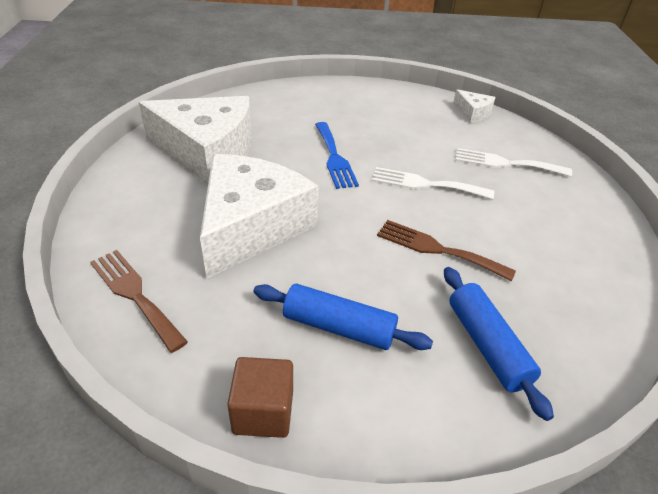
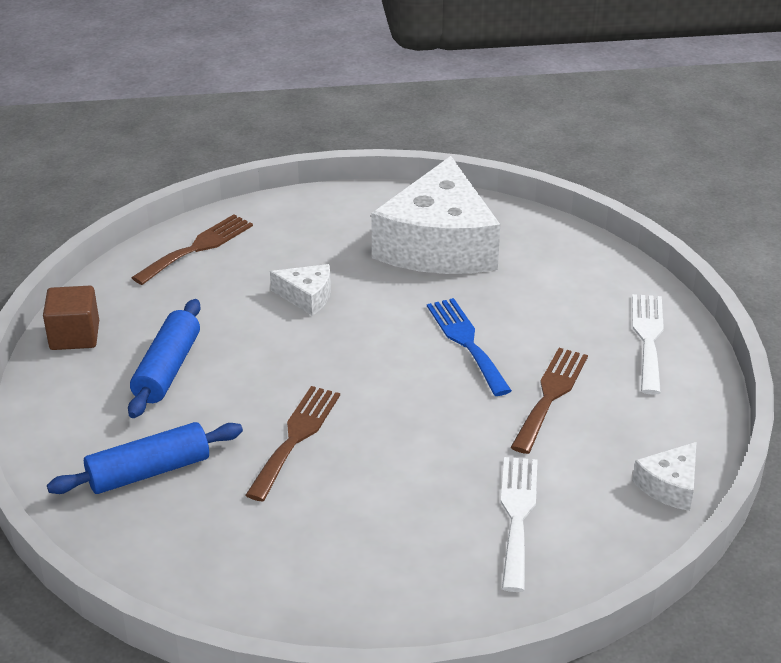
camera: 85 degrees right, 5 degrees down
(251, 226) = (307, 296): white cheese -> white cheese, size x0.43
(334, 157) = (467, 343): blue fork -> blue fork turned 90 degrees clockwise
(395, 135) = (550, 396): none -> brown fork
(426, 184) = (431, 429): white fork -> white fork (648, 339)

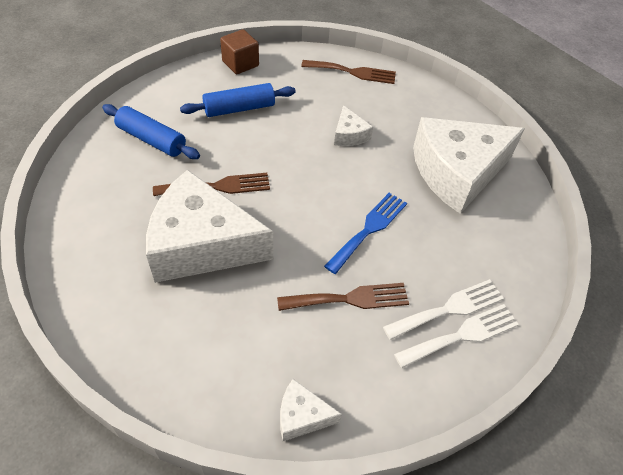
camera: 55 degrees right, 15 degrees up
(381, 484) = (202, 244): none -> white cheese
(517, 517) = (212, 330): white fork -> white fork (448, 309)

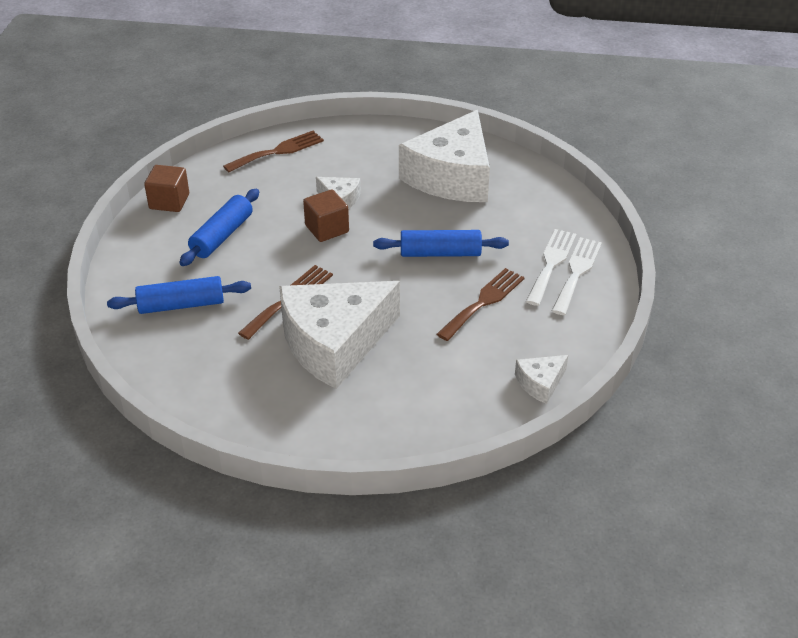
camera: 40 degrees left, 10 degrees down
(312, 151) = (327, 229): none -> brown cube
(368, 230) = (440, 253): blue fork -> blue rolling pin

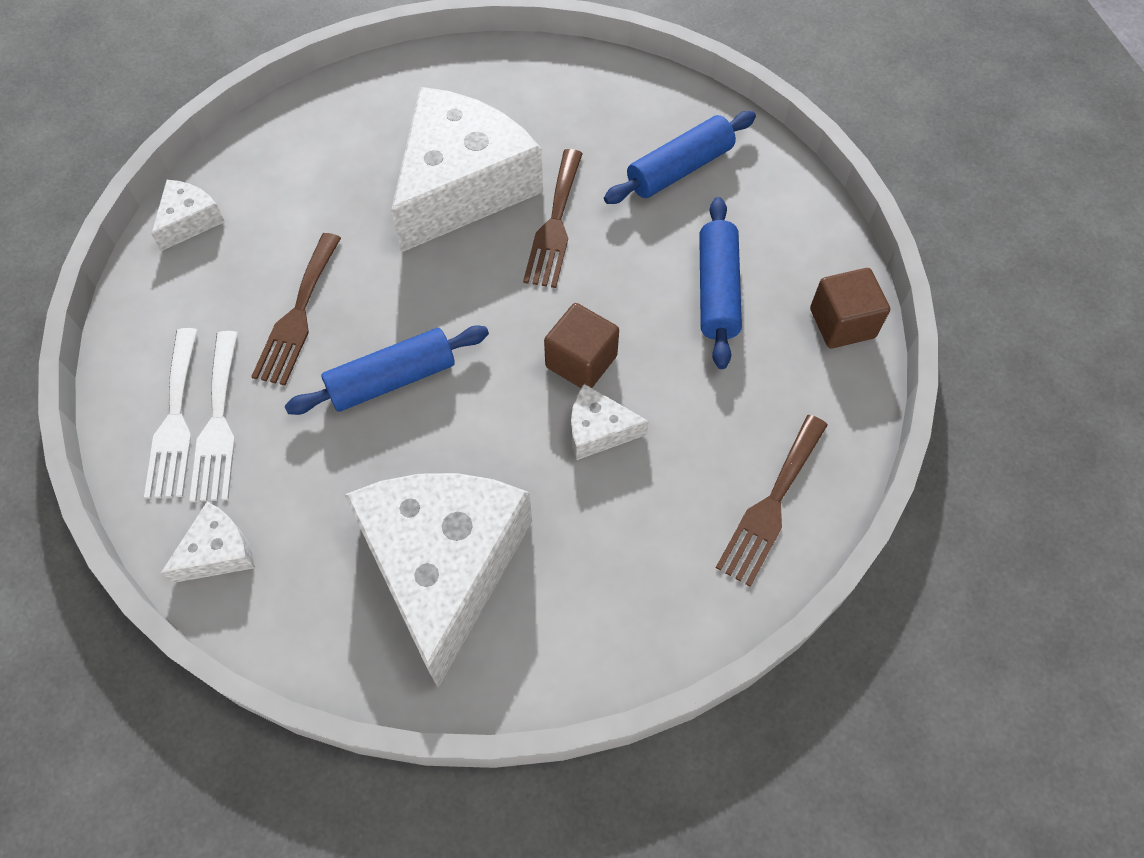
camera: 155 degrees right, 20 degrees up
(565, 212) = (218, 552): none -> white cheese

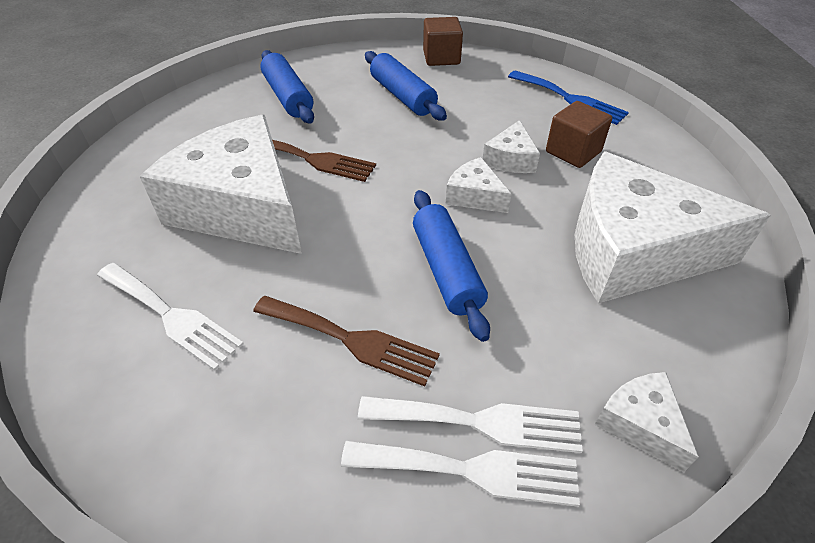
camera: 80 degrees left, 15 degrees down
(189, 221) = (163, 454): white cheese -> white cheese (475, 196)
(316, 178) = (169, 315): none -> white fork
(581, 361) = (449, 160): brown cube -> brown cube (573, 152)
(717, 290) = (403, 96): blue rolling pin -> blue rolling pin turned 45 degrees clockwise
(772, 503) = (569, 99): brown fork -> blue fork

